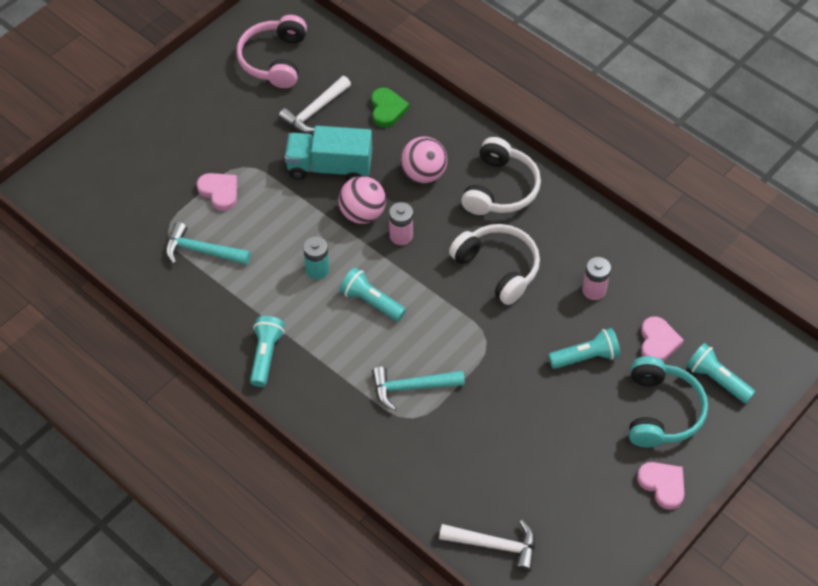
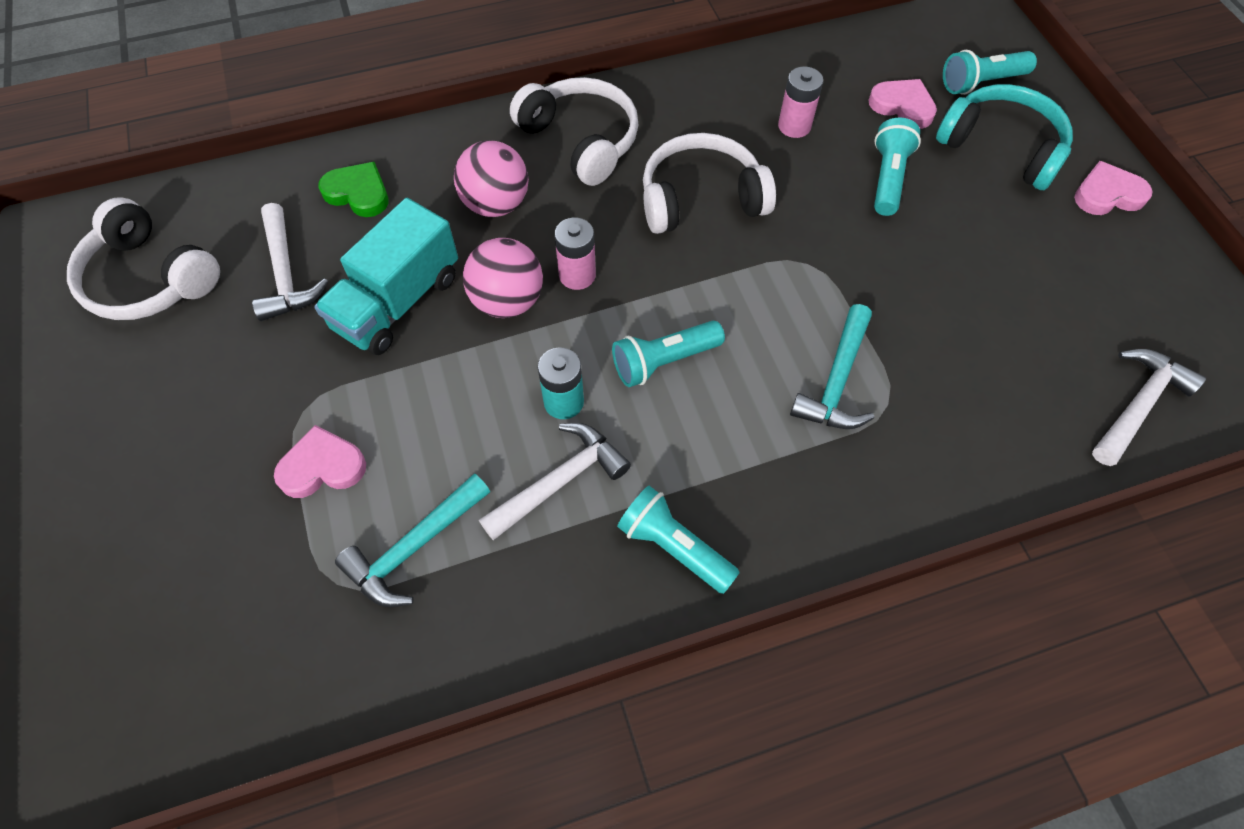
camera: 60 degrees left, 5 degrees up
(271, 291) = (559, 482): none -> white hammer
(274, 60) = (149, 279): pink headphones -> white headphones

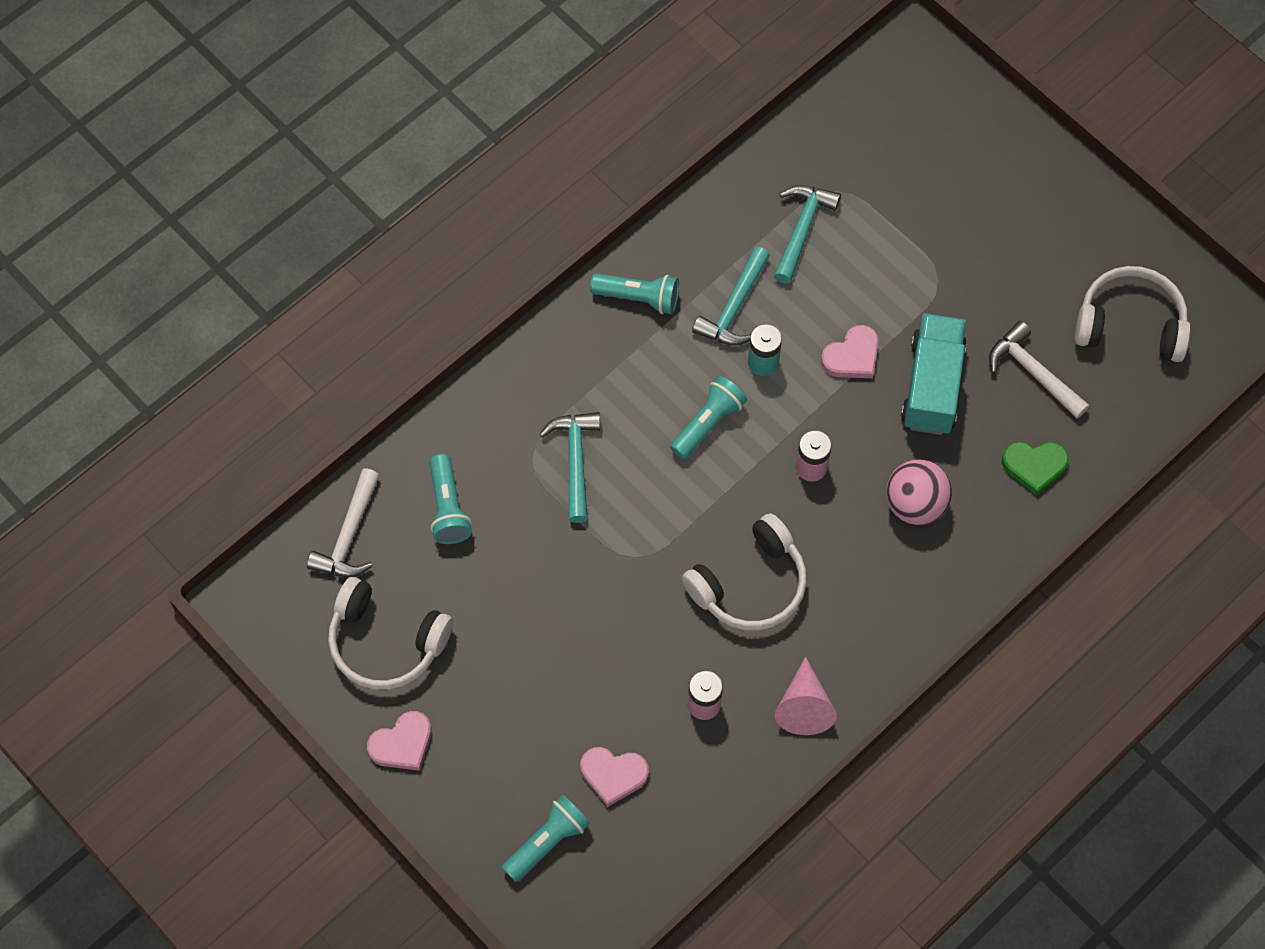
camera: 155 degrees right, 5 degrees up
(322, 466) = (896, 251): pink heart -> pink heart (852, 356)
(507, 301) = (851, 422): pink ball -> none
(559, 482) = (734, 307): white hammer -> turquoise hammer
(580, 140) = (885, 602): white headphones -> white headphones (386, 642)
(703, 95) = (804, 706): none -> pink cone
(888, 178) = (599, 677): turquoise flashlight -> turquoise flashlight (448, 507)
(1001, 147) = (508, 761): turquoise headphones -> none

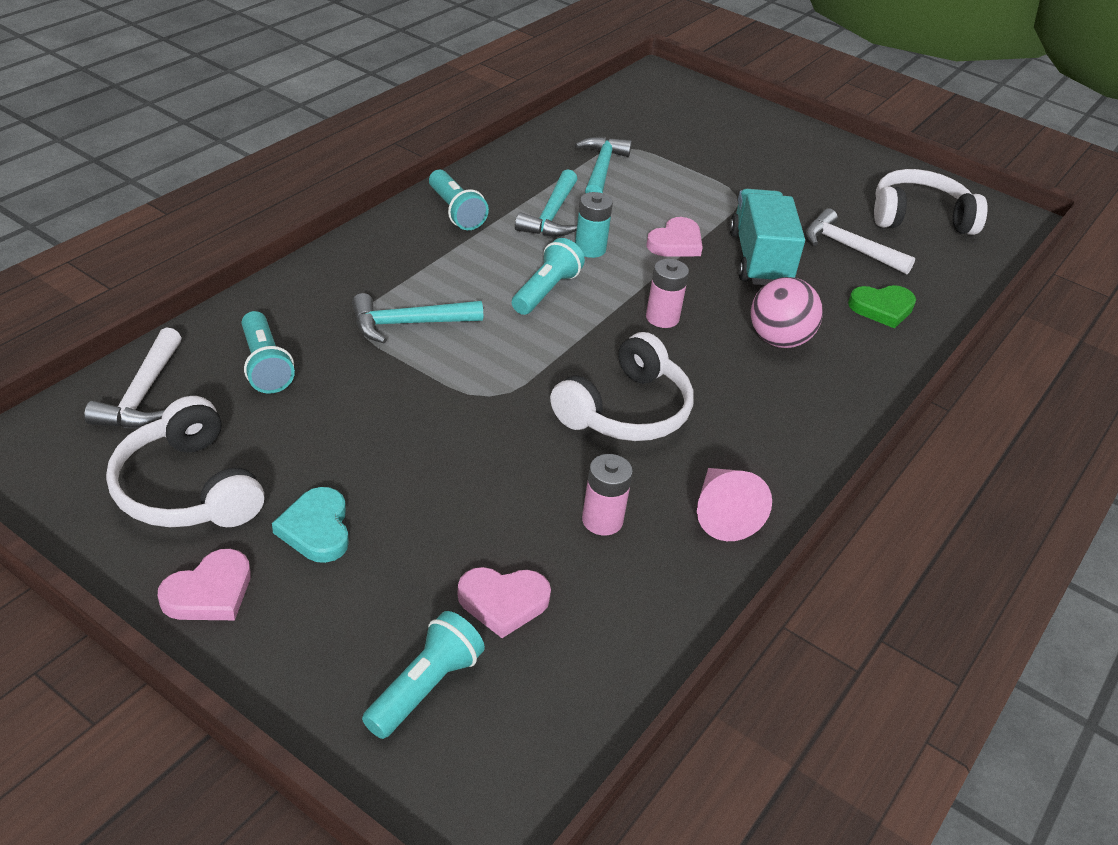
camera: 15 degrees left, 25 degrees down
(386, 642) = (188, 488): white headphones -> white headphones turned 45 degrees clockwise
(481, 692) = (316, 529): none -> turquoise heart
(575, 461) = (409, 324): turquoise hammer -> turquoise hammer turned 90 degrees counterclockwise
(638, 298) = (455, 212): turquoise flashlight -> turquoise flashlight turned 60 degrees clockwise

